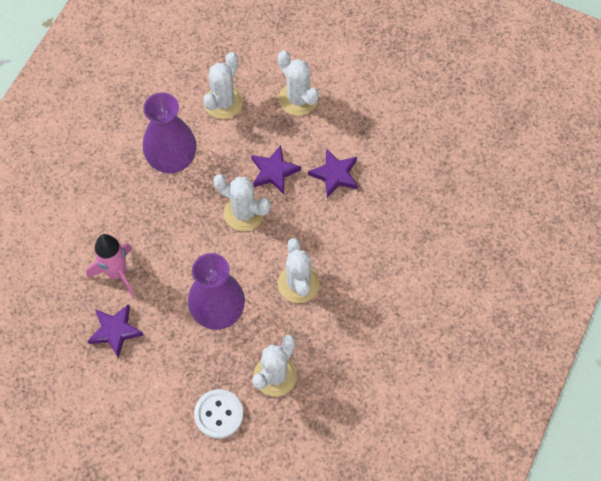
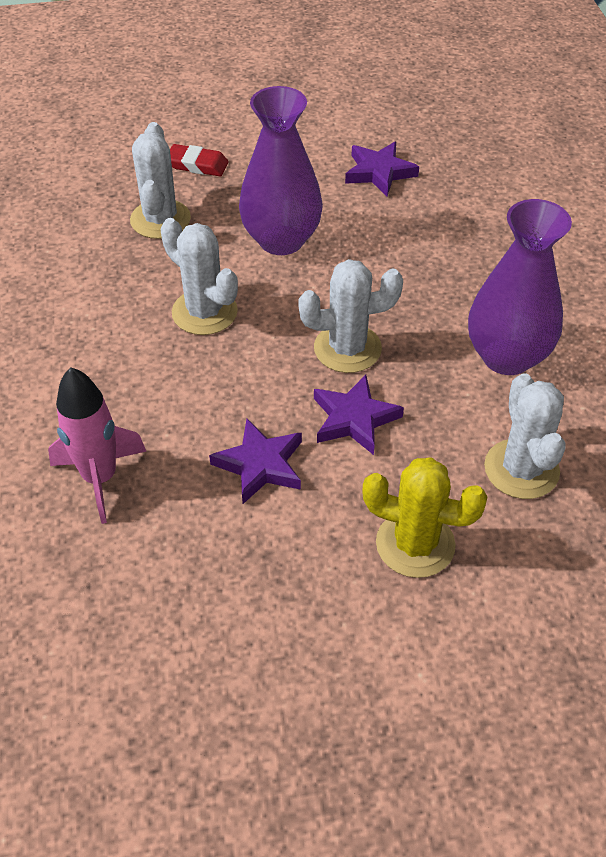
camera: 145 degrees right, 15 degrees down
(117, 273) = (435, 216): pink rocket -> pink rocket (100, 478)
(219, 414) = (197, 165): white button -> red eraser
(298, 99) = (415, 544): white cactus -> yellow cactus

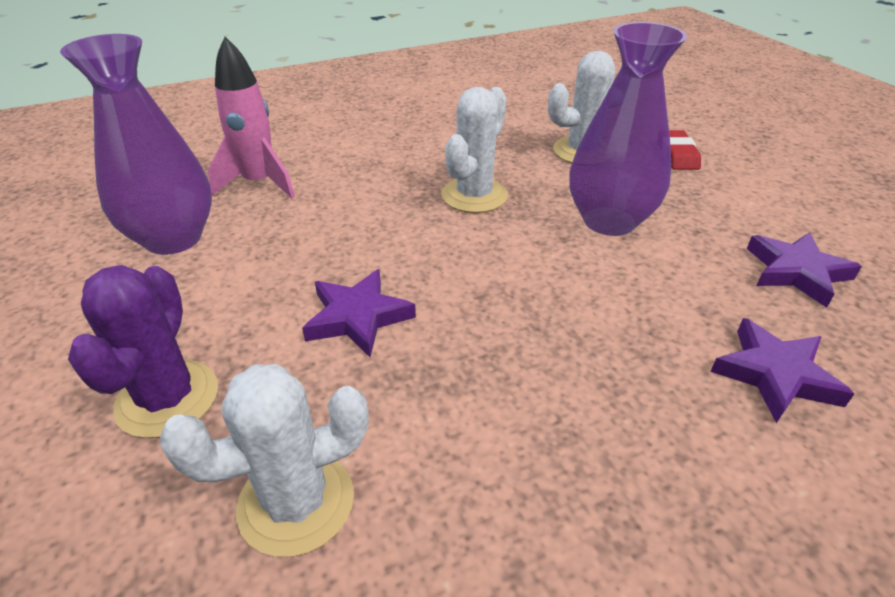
camera: 75 degrees right, 10 degrees down
(260, 465) = (282, 262): purple star -> purple star (775, 374)
(347, 348) = (466, 294): white cactus -> none
(415, 544) = (167, 398): yellow cactus -> purple cactus
(507, 356) = (520, 456): purple vase -> purple vase (173, 238)

